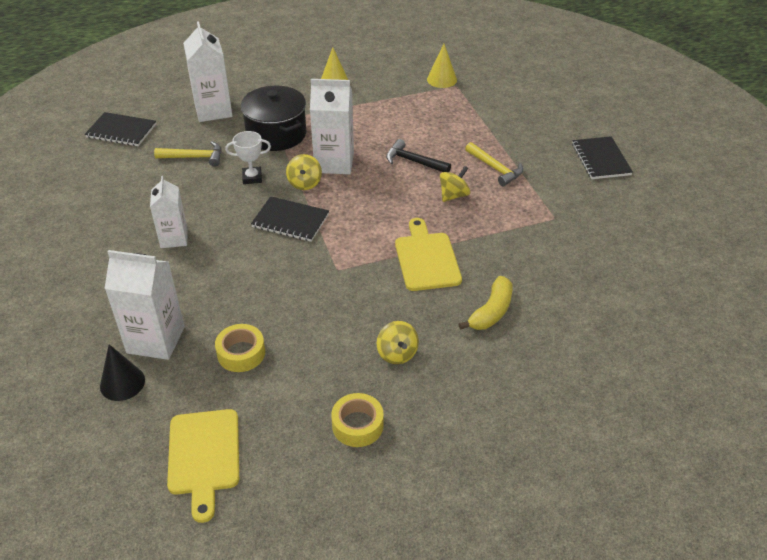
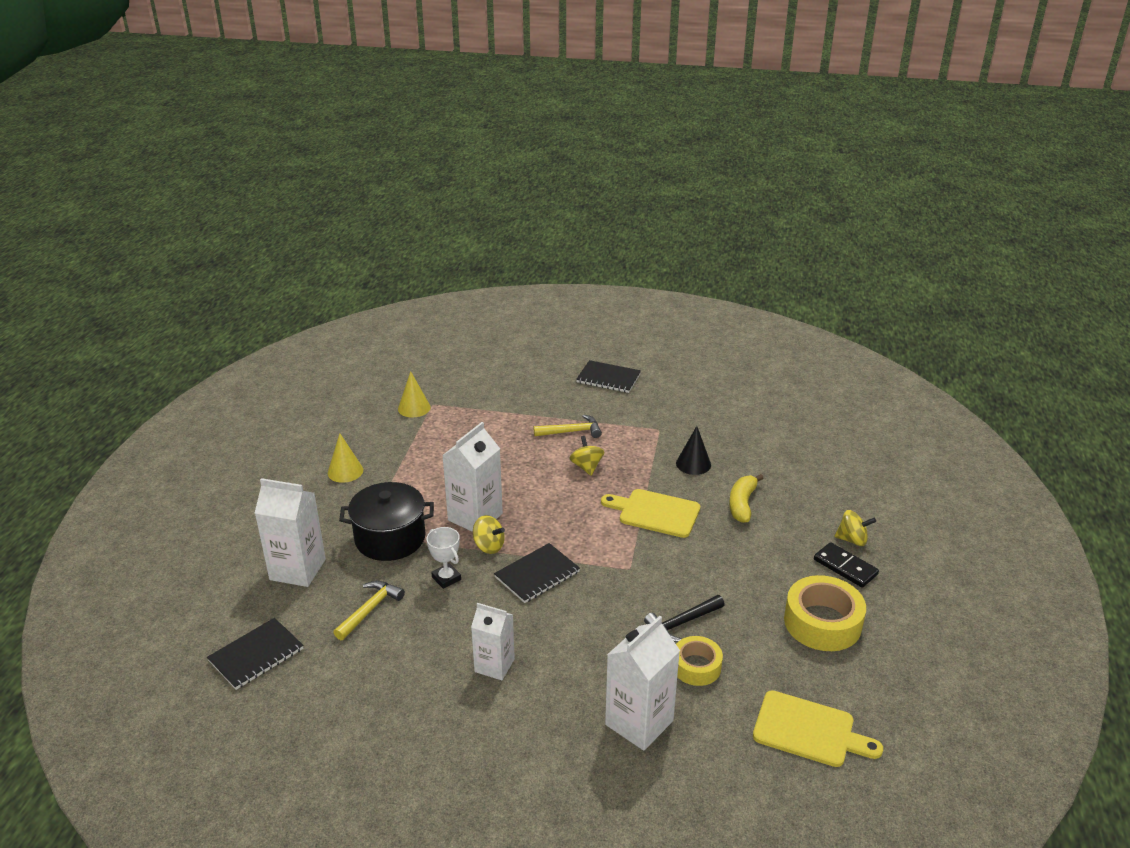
camera: 60 degrees left, 10 degrees down
(122, 383) = (683, 765): black cone -> black cone (693, 464)
(252, 177) = (446, 578): white trophy -> white trophy turned 60 degrees counterclockwise
(357, 425) = (822, 622): yellow tape -> yellow tape, size x1.63
(397, 353) = (756, 571): yellow spinning top -> yellow spinning top (852, 540)
(414, 161) = (520, 470): black hammer -> black hammer (682, 623)
(457, 420) = (845, 567): none -> black domino
(491, 312) = (742, 504): yellow banana -> yellow banana turned 135 degrees counterclockwise

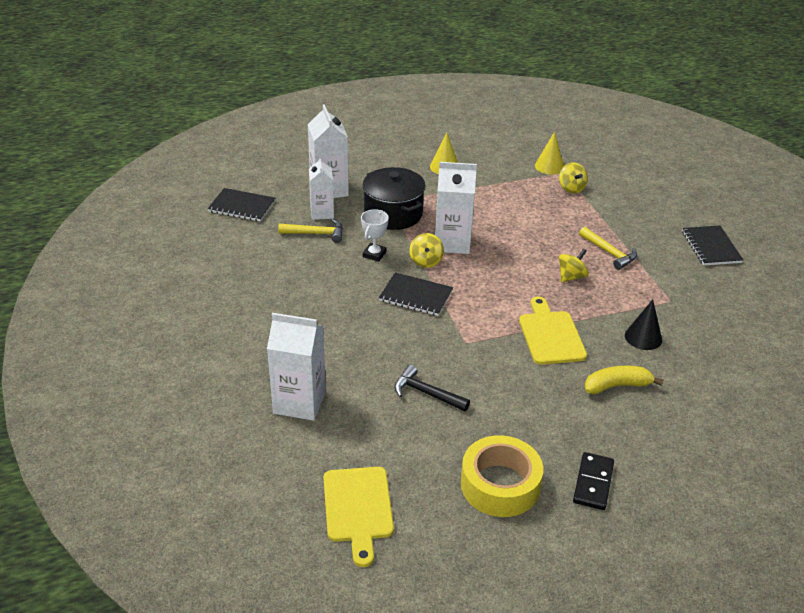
camera: 60 degrees right, 5 degrees up
(494, 665) = (305, 309): white carton -> white carton (322, 213)
(696, 666) = (382, 417): yellow tape -> none
(852, 540) = (640, 479): yellow spinning top -> yellow spinning top (571, 188)

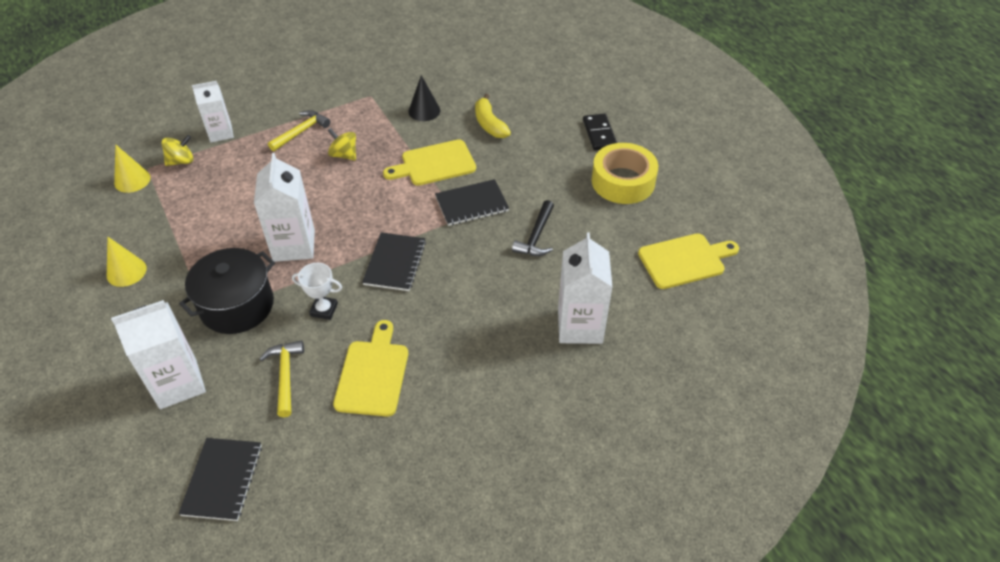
camera: 100 degrees left, 10 degrees up
(299, 274) = (373, 374): none -> yellow cutting board
(322, 213) = (236, 379): white carton -> white carton (221, 133)
(426, 261) = (331, 263): yellow spinning top -> none
(593, 483) = (599, 134): black domino -> black domino turned 75 degrees clockwise
(711, 247) = (285, 72): black notebook -> black notebook (471, 204)

